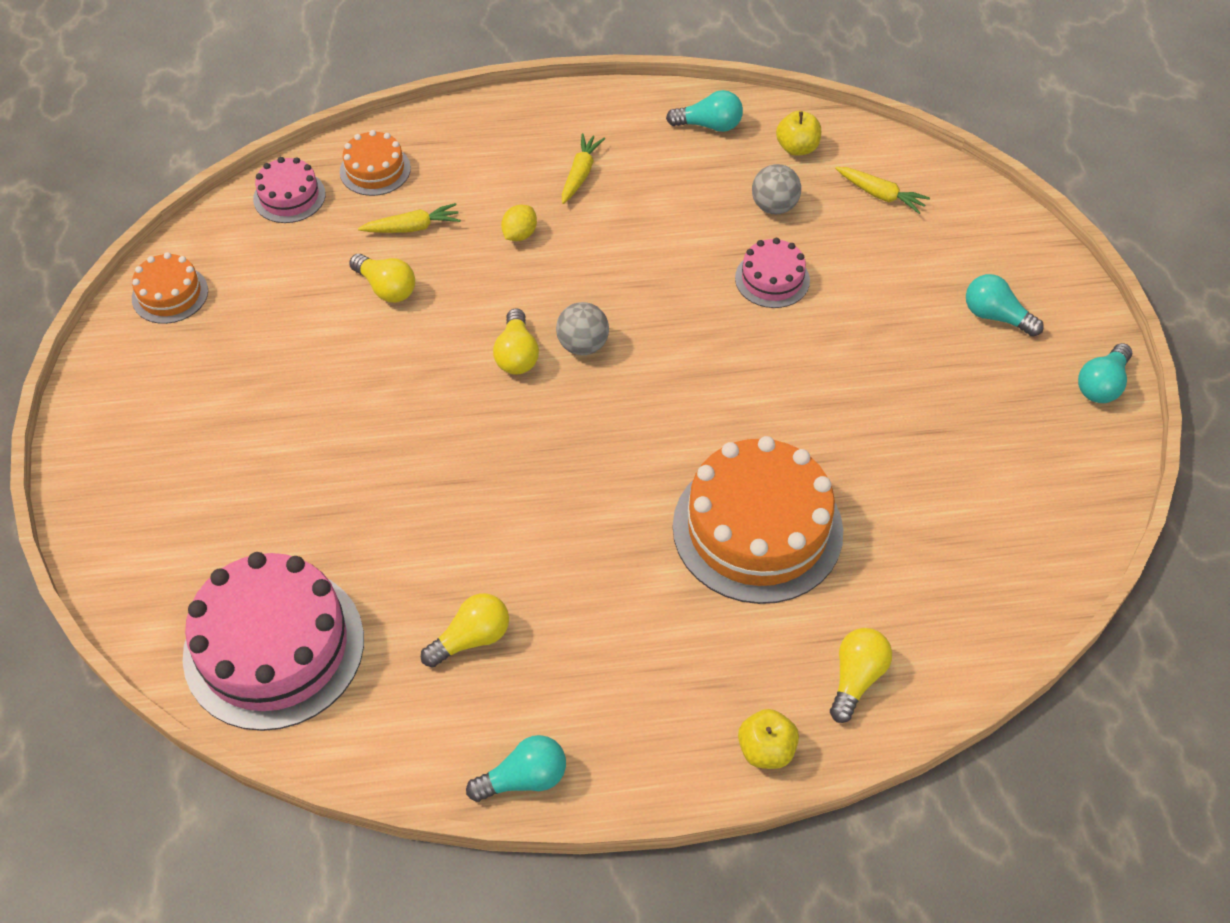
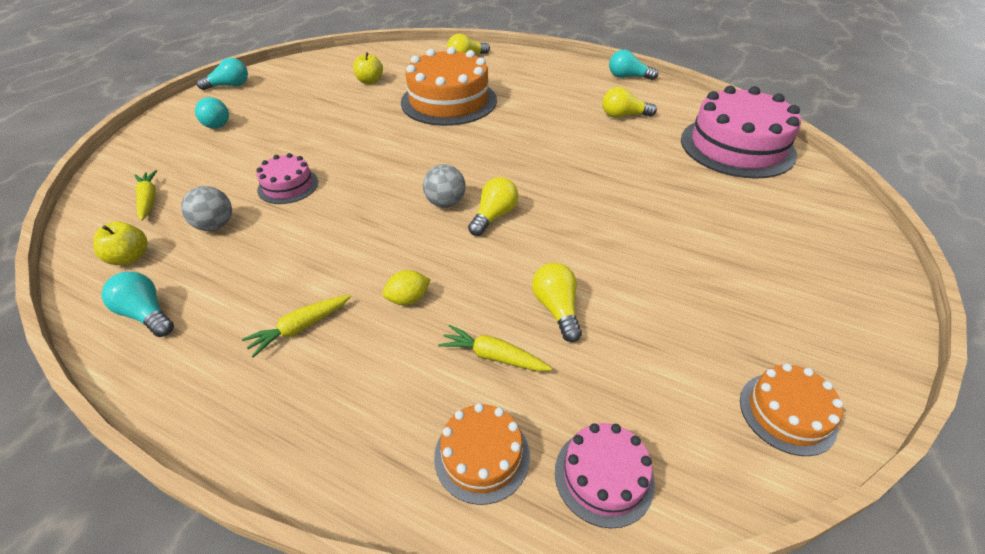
camera: 145 degrees left, 10 degrees down
(766, 750) = (522, 55): yellow apple -> yellow apple (370, 81)

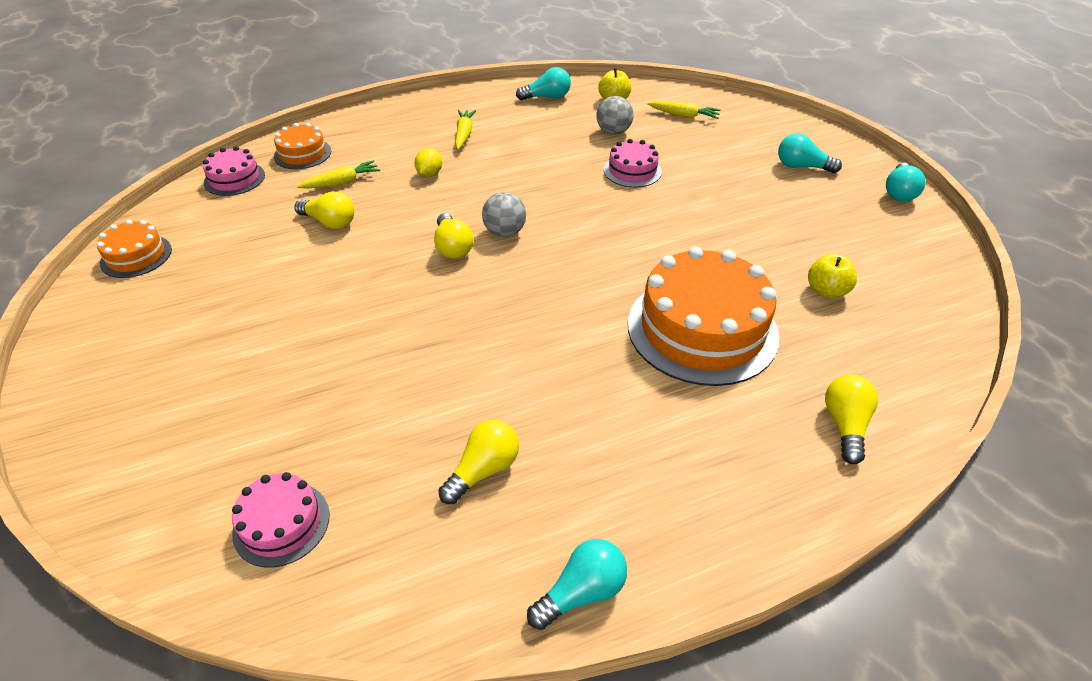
camera: 130 degrees right, 0 degrees up
(737, 146) = (281, 523): pink cake -> pink cake, size x0.50

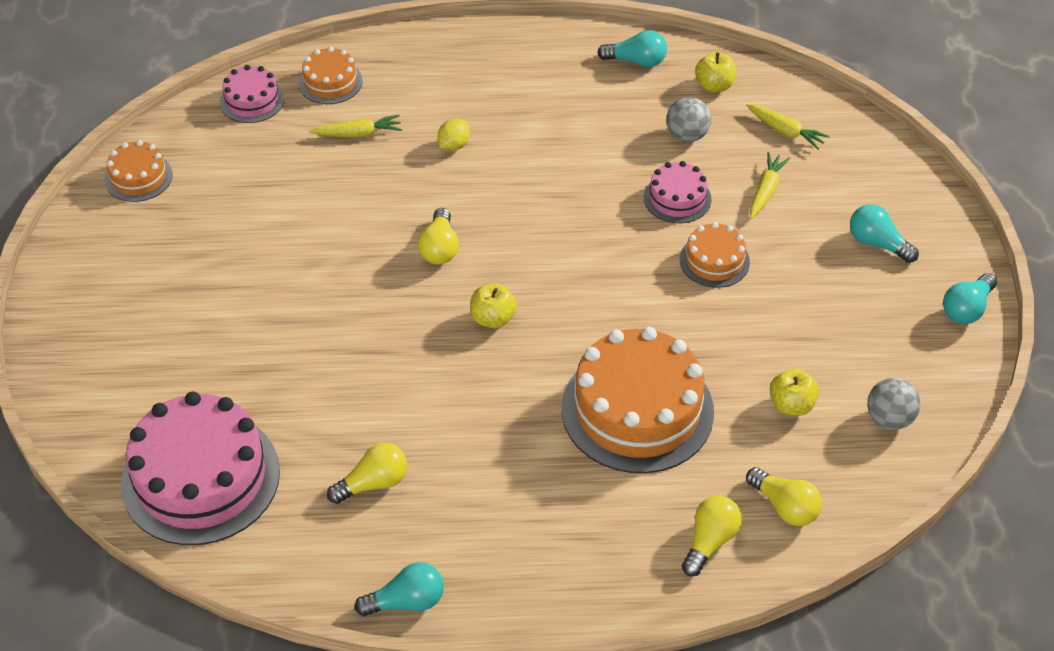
camera: 20 degrees right, 5 degrees up
(281, 523) = (200, 477): pink cake -> pink cake, size x2.02
(329, 222) = (330, 184): yellow light bulb -> yellow light bulb (784, 506)
(464, 134) = (514, 96): yellow carrot -> yellow carrot (766, 190)
(505, 232) = (499, 244): grey ball -> grey ball (889, 418)
(529, 289) = (493, 319): none -> yellow apple
(689, 204) = (714, 261): none -> orange cake

